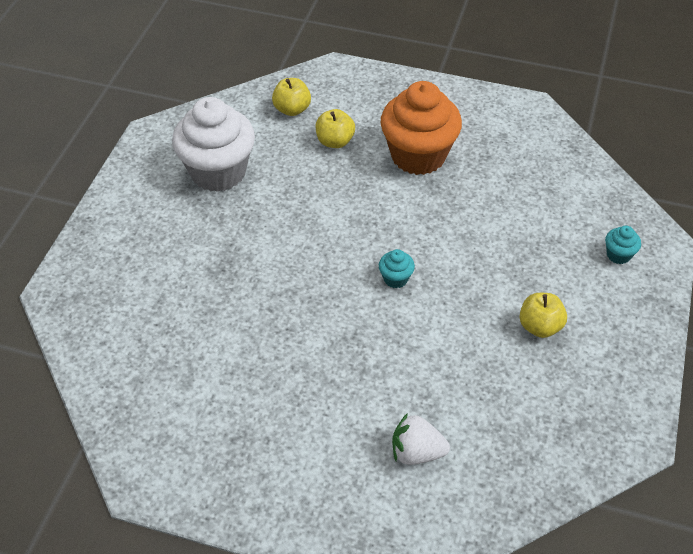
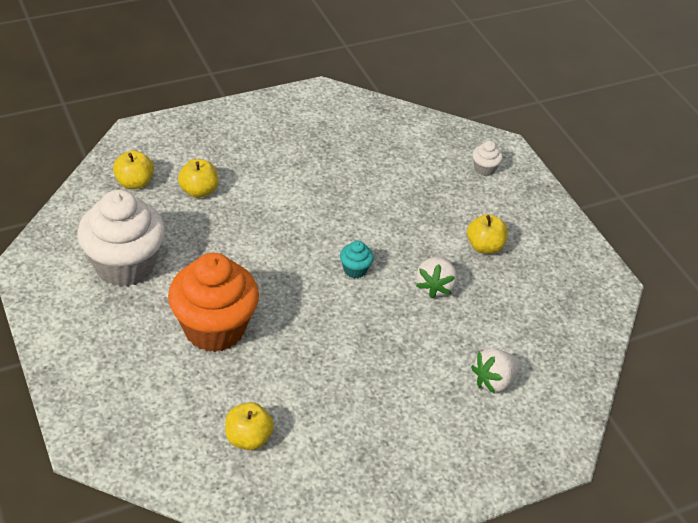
camera: 45 degrees left, 5 degrees down
(167, 363) = (248, 438): none -> yellow apple
(418, 156) = (276, 169): orange cupcake -> orange cupcake (214, 328)
(452, 335) = (435, 286): none -> white strawberry
(618, 255) = (484, 169): turquoise cupcake -> white cupcake

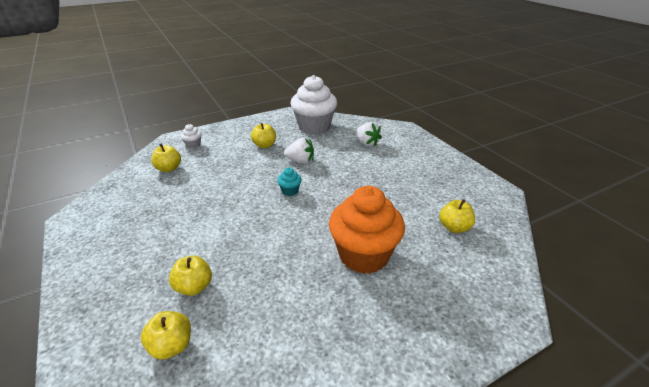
camera: 90 degrees left, 10 degrees down
(125, 265) = (301, 331): white cupcake -> white cupcake (314, 127)
(419, 151) = (169, 168): none -> yellow apple

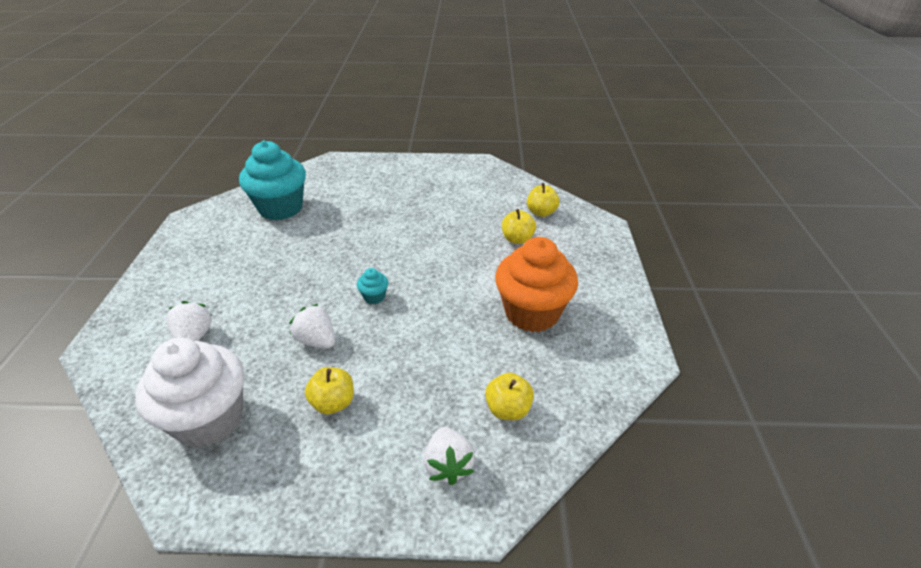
camera: 150 degrees left, 5 degrees up
(193, 145) = (448, 465): white cupcake -> white strawberry
(364, 255) = (374, 215): orange cupcake -> orange cupcake (532, 313)
(454, 227) = (281, 208): yellow apple -> turquoise cupcake

